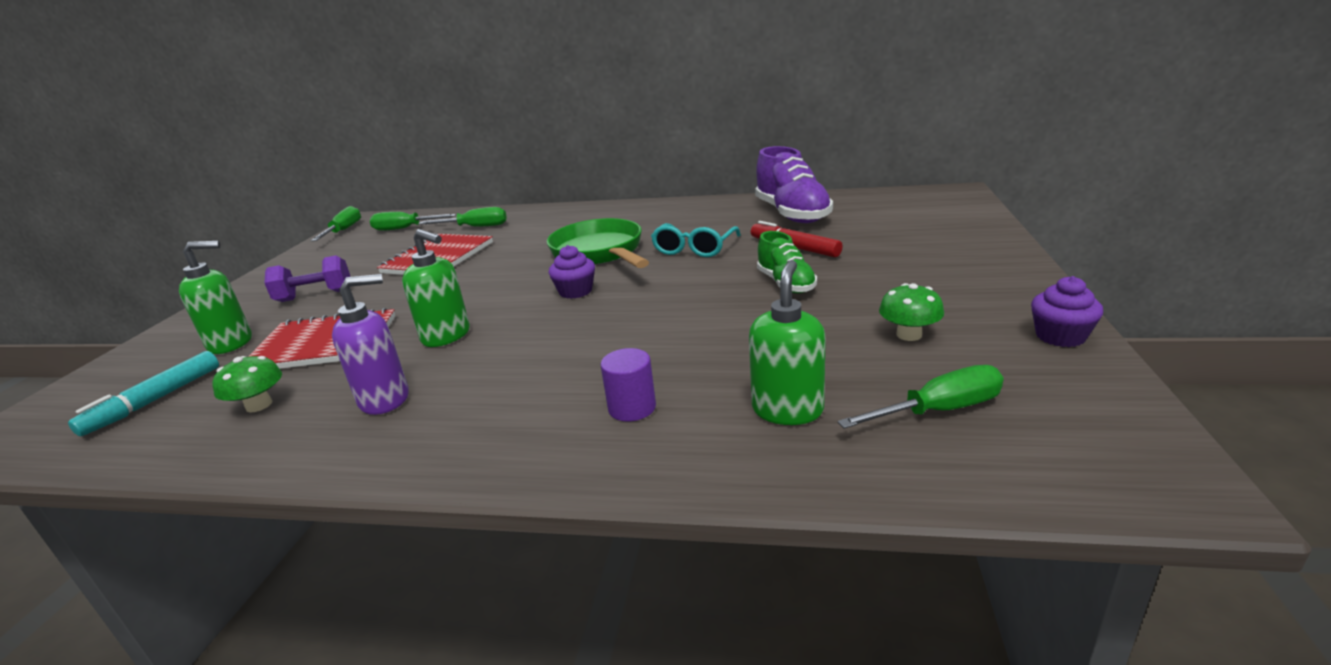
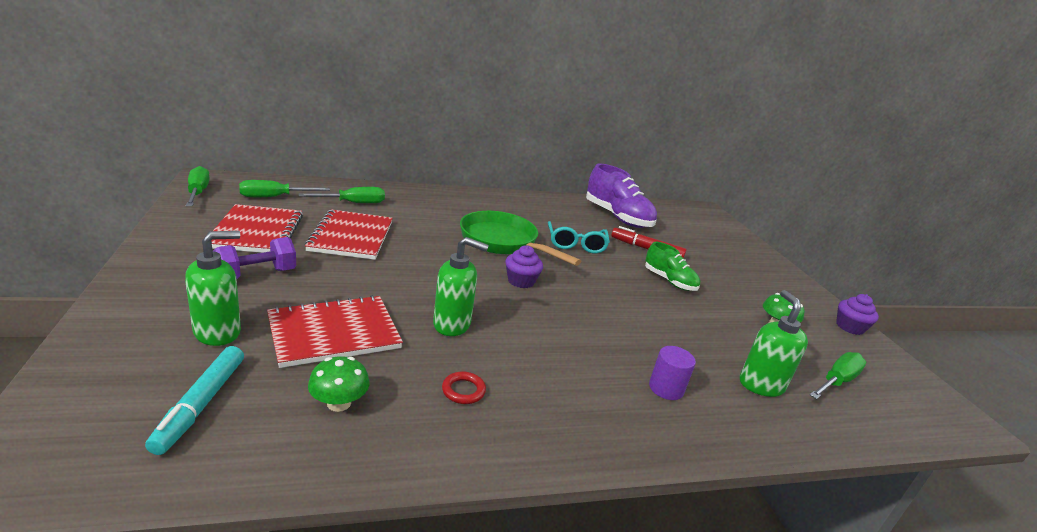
camera: 30 degrees left, 0 degrees up
(356, 259) = (256, 231): none -> red notebook
(385, 399) = (463, 390): purple soap dispenser -> red ring

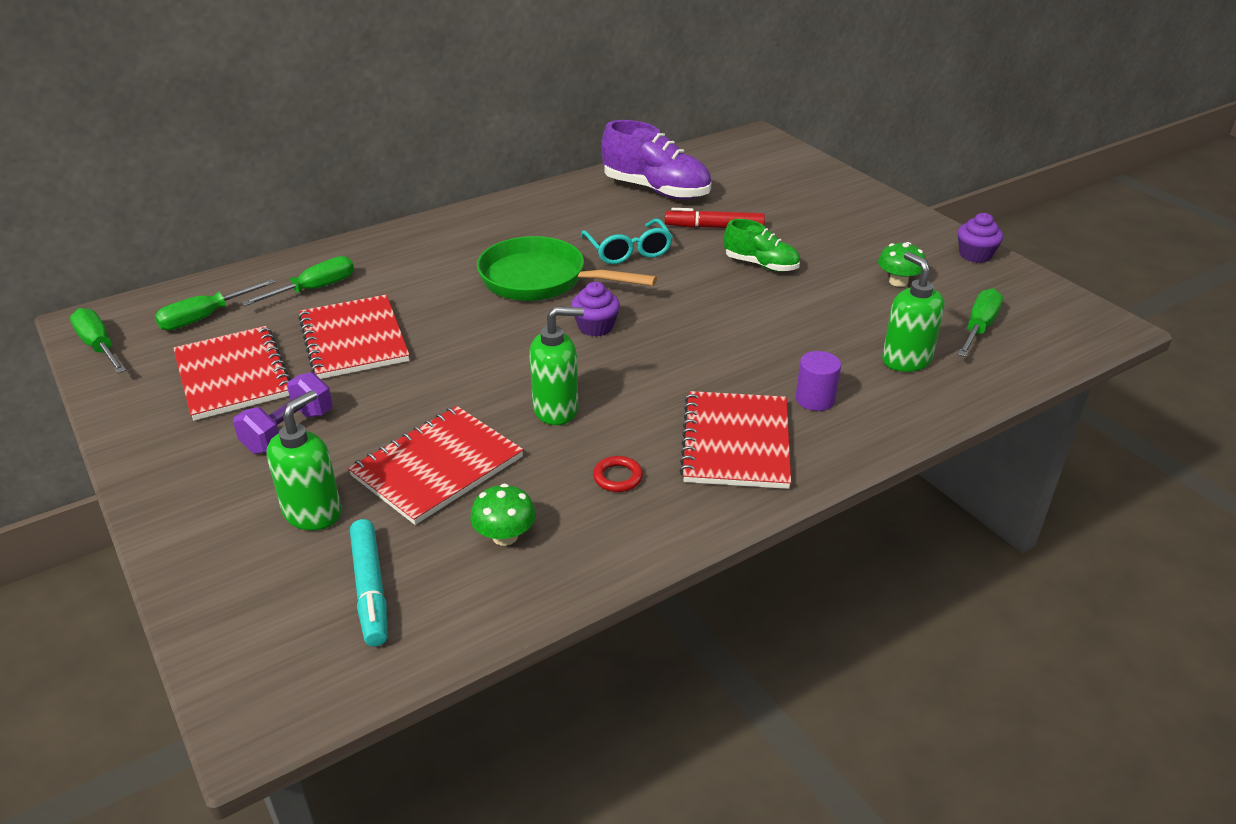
camera: 15 degrees left, 10 degrees up
(579, 399) = (736, 442): none -> red notebook

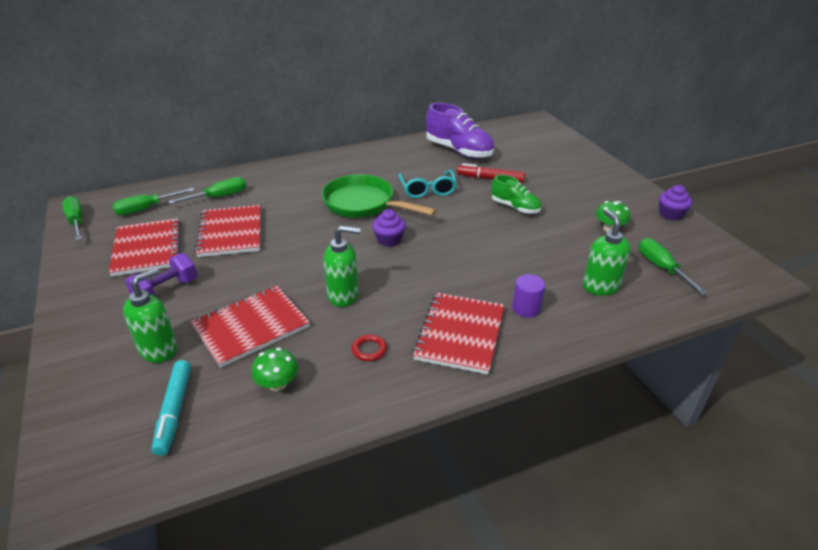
camera: 10 degrees right, 0 degrees up
(979, 327) = (661, 267): green screwdriver -> green screwdriver turned 60 degrees counterclockwise

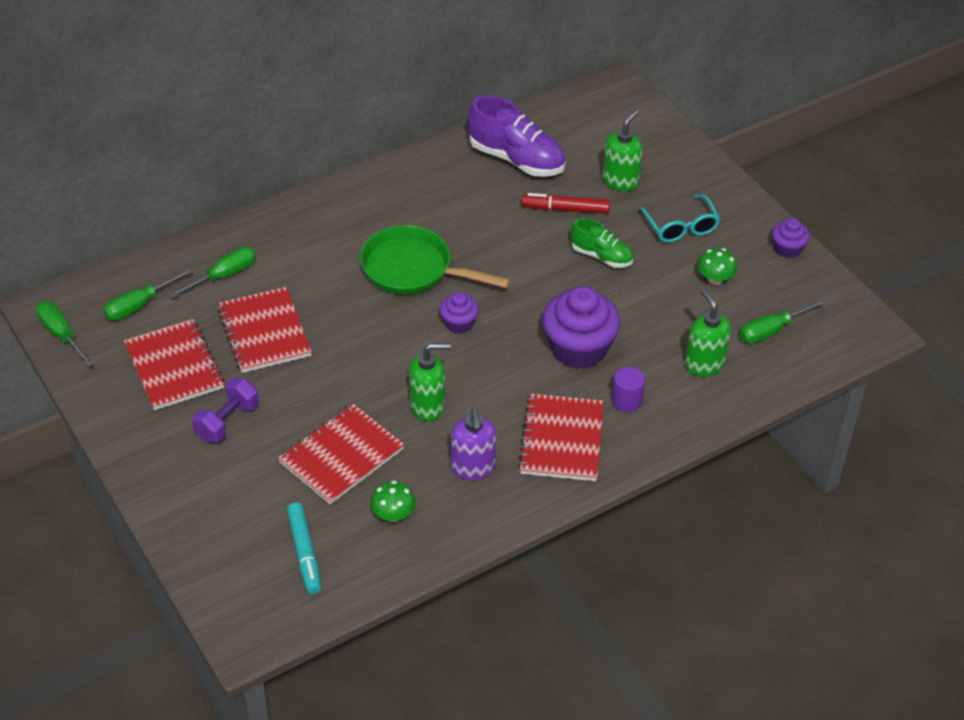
camera: 10 degrees left, 10 degrees up
(159, 350) = (257, 492): green soap dispenser -> green soap dispenser (620, 181)
(369, 350) = (473, 468): red ring -> purple soap dispenser
(427, 189) = (488, 236): turquoise glasses -> turquoise glasses (680, 226)
(487, 265) = (578, 348): none -> purple cupcake
(661, 267) = (770, 331): green screwdriver -> green screwdriver turned 90 degrees counterclockwise

